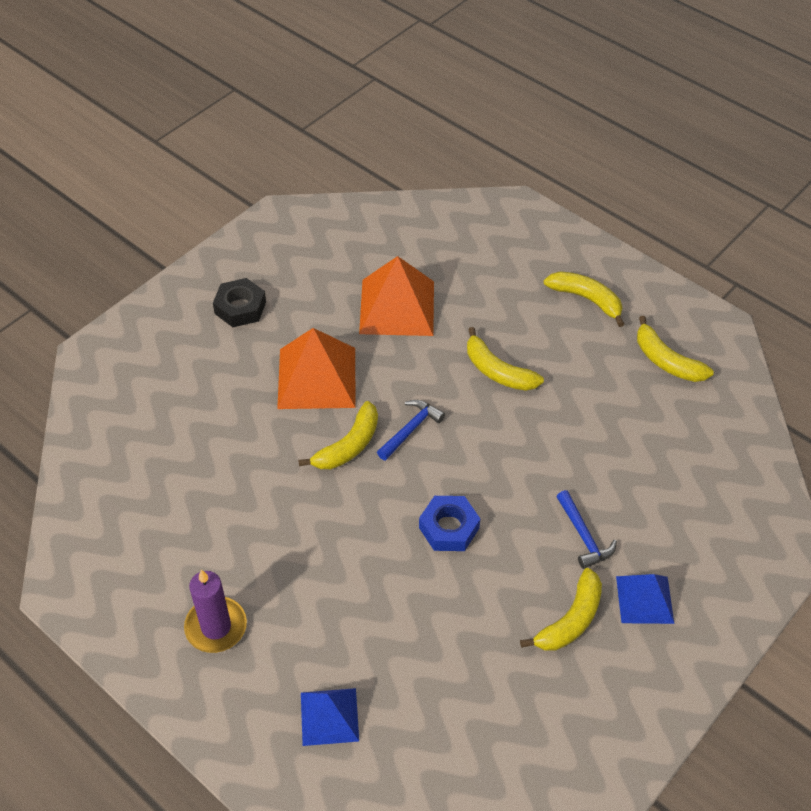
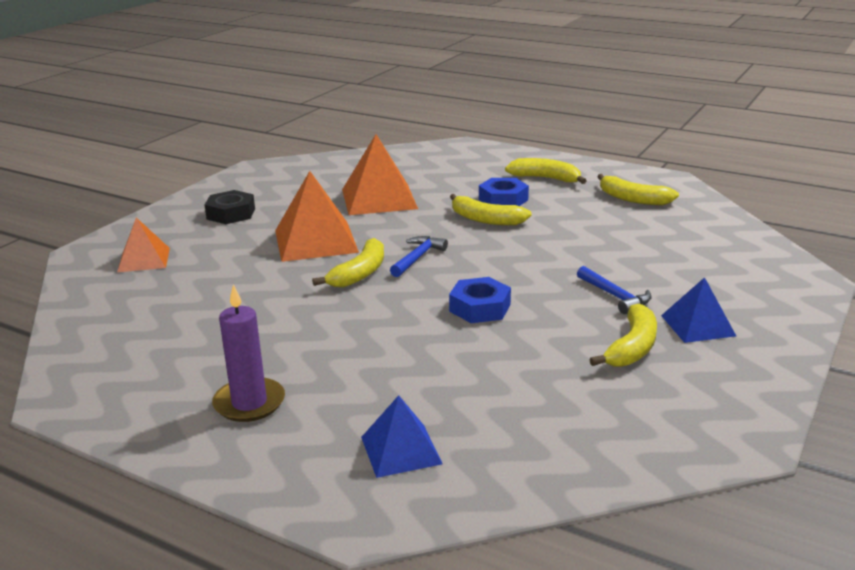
camera: 10 degrees left, 25 degrees down
(146, 378) = (144, 259): none -> orange pyramid
(527, 335) = (503, 200): none -> blue nut

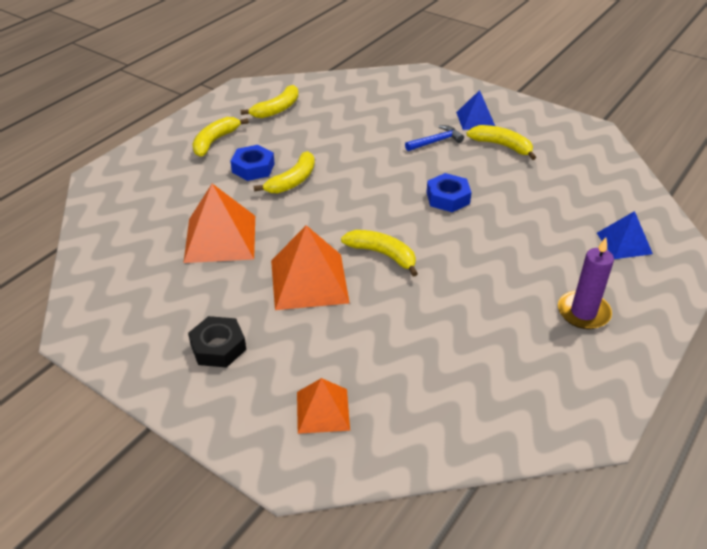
camera: 85 degrees left, 15 degrees up
(417, 258) = (359, 222): blue hammer -> none

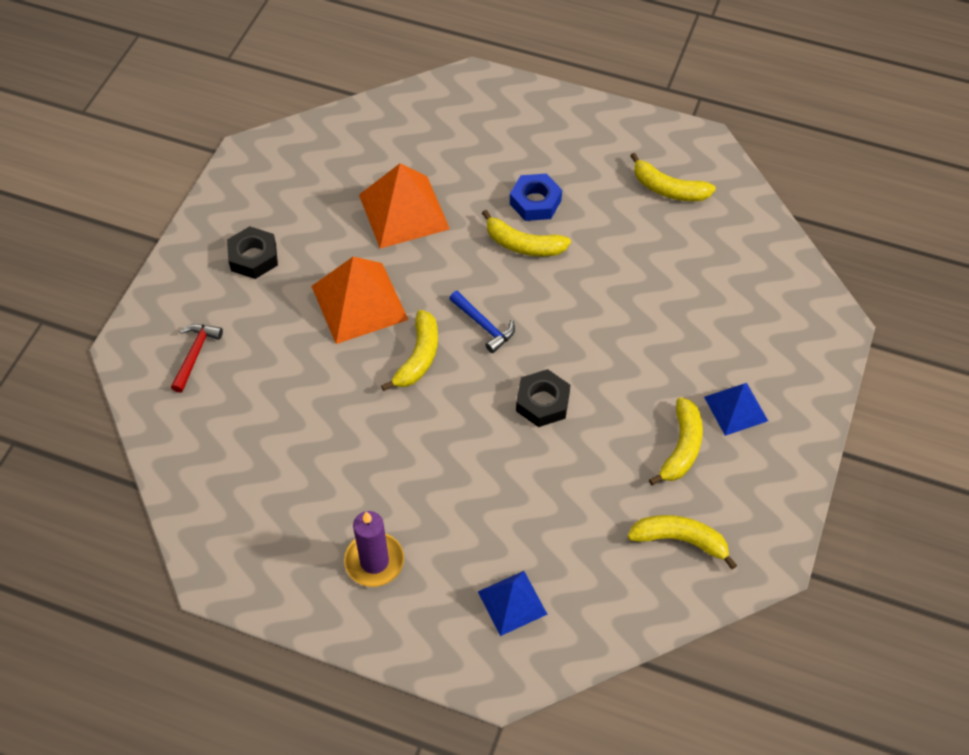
camera: 75 degrees right, 15 degrees up
(215, 141) = (574, 152): yellow banana -> yellow banana (680, 540)
(322, 410) = (195, 354): orange pyramid -> red hammer
(436, 141) = (662, 371): blue hammer -> blue hammer (484, 325)
(448, 198) = (542, 402): blue nut -> black nut

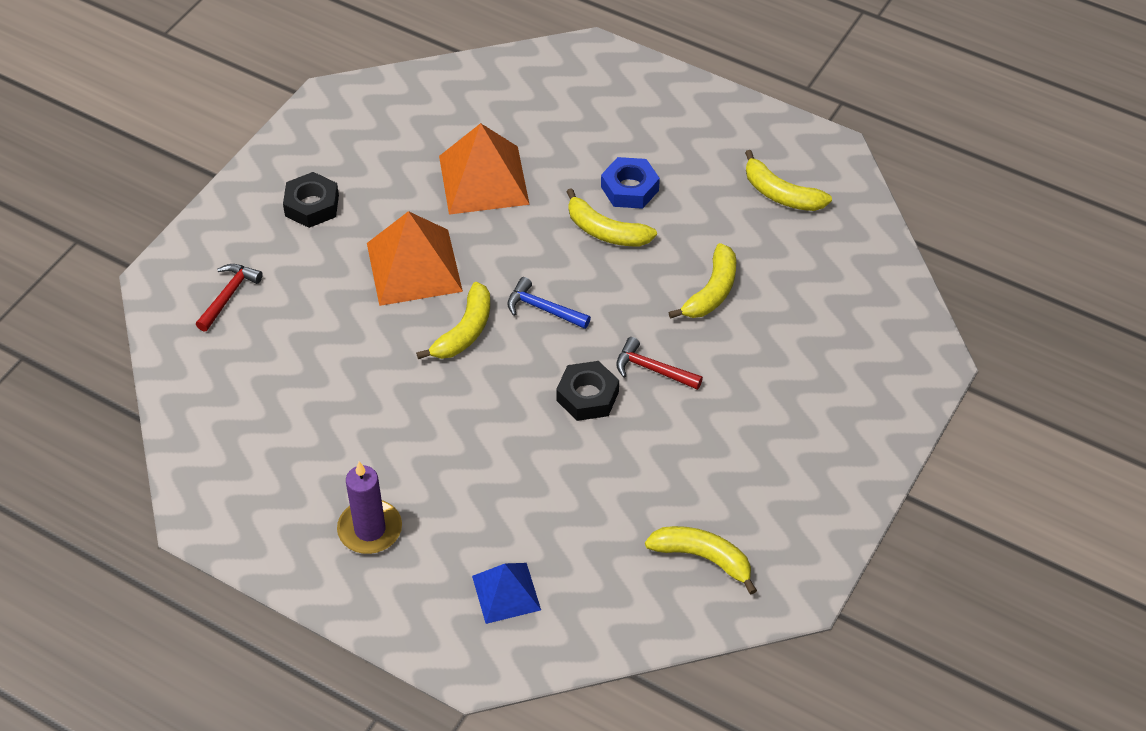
camera: 10 degrees right, 5 degrees down
(484, 325) = (543, 309): blue hammer -> blue hammer turned 150 degrees clockwise
(594, 368) = (652, 369): none -> red hammer
(681, 448) = (728, 464): yellow banana -> yellow banana (712, 292)
(736, 409) = (798, 433): blue pyramid -> none

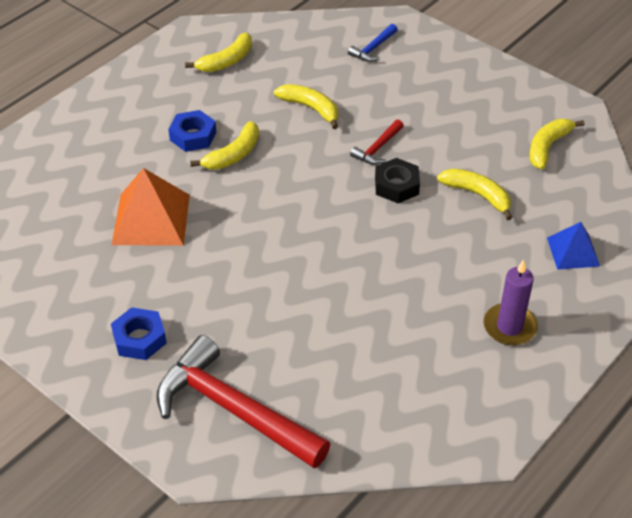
camera: 80 degrees left, 5 degrees down
(228, 295) = (233, 409): red hammer -> red hammer, size x2.25
(312, 205) = (139, 338): black nut -> blue nut
(414, 267) = (236, 273): orange pyramid -> none
(464, 331) = (316, 248): yellow banana -> yellow banana (478, 195)
(543, 309) = (304, 200): blue hammer -> blue hammer (373, 49)

